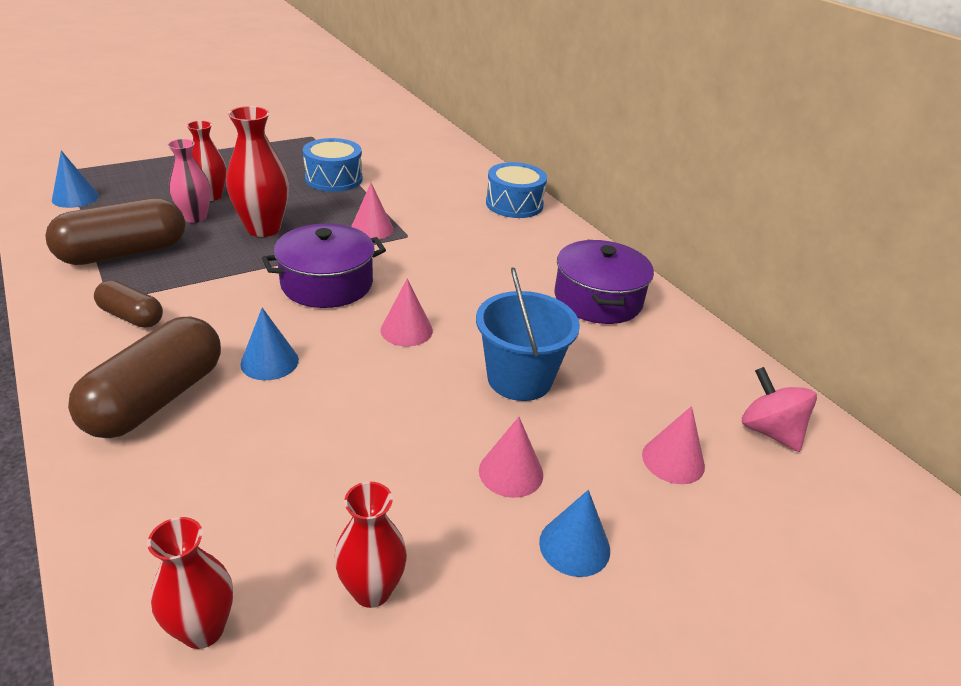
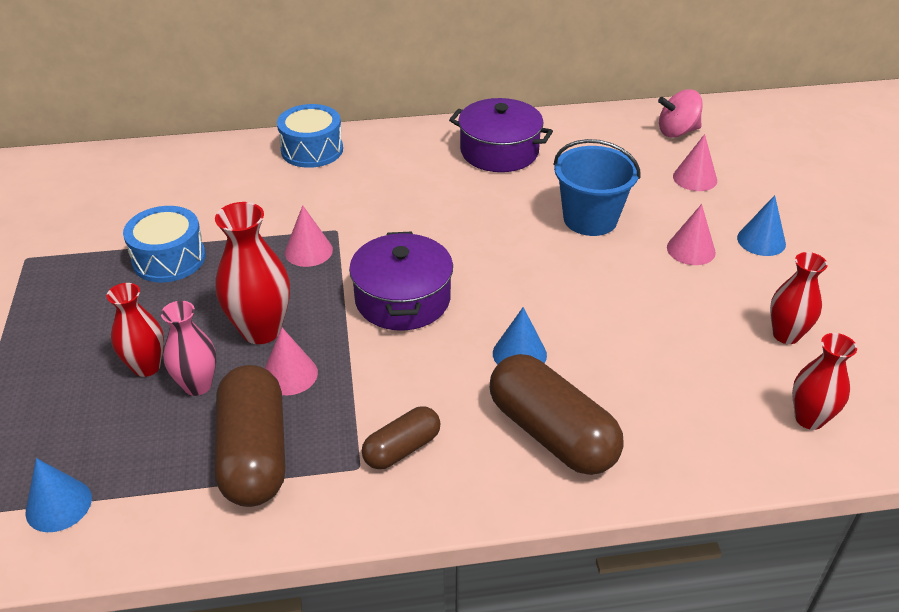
camera: 65 degrees left, 5 degrees up
(406, 330) = (502, 263): pink cone -> pink cone (289, 374)

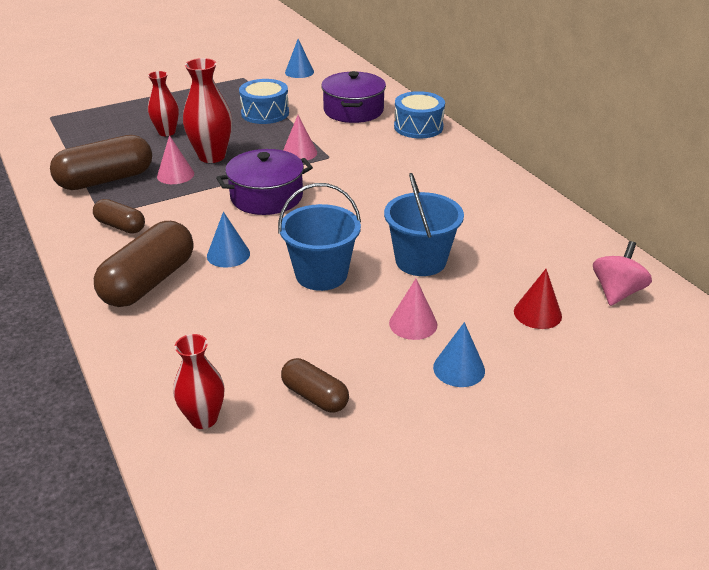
camera: 70 degrees right, 5 degrees down
(58, 505) = (59, 139): blue cone -> blue cone (299, 72)
(197, 385) = (156, 150): pink vase -> none
(499, 151) = (486, 200): purple pot -> purple pot (353, 110)
(589, 289) = (321, 274): none -> blue bucket
(677, 132) = (616, 292): pink spinning top -> pink spinning top turned 60 degrees clockwise
(695, 178) = (537, 313): pink cone -> red cone
(786, 335) = (315, 396): red vase -> brown capsule

